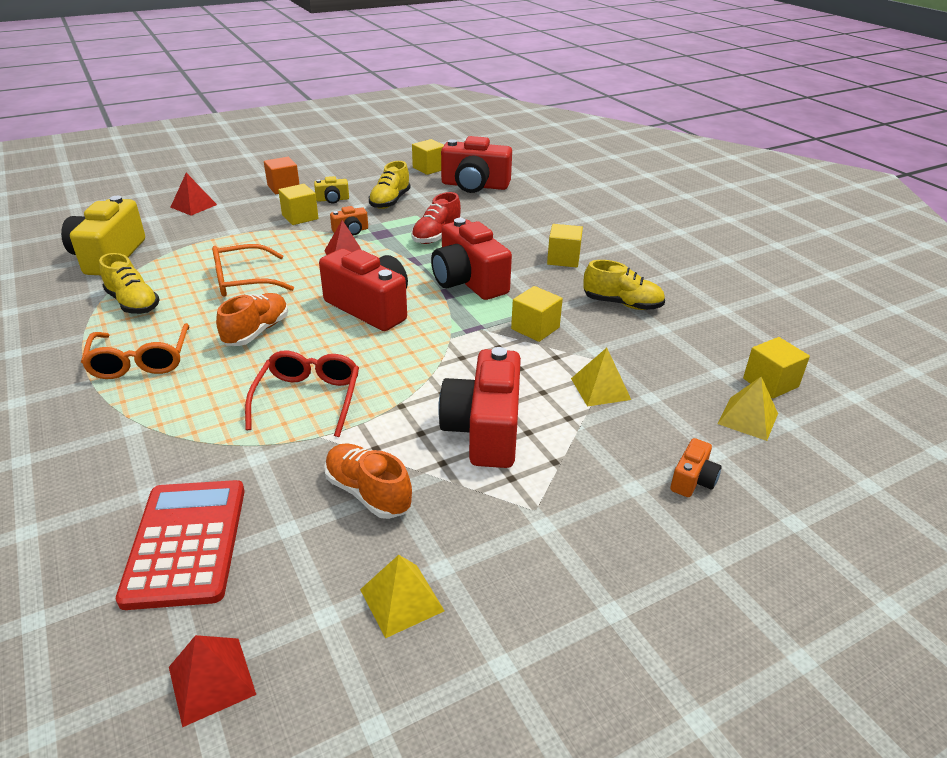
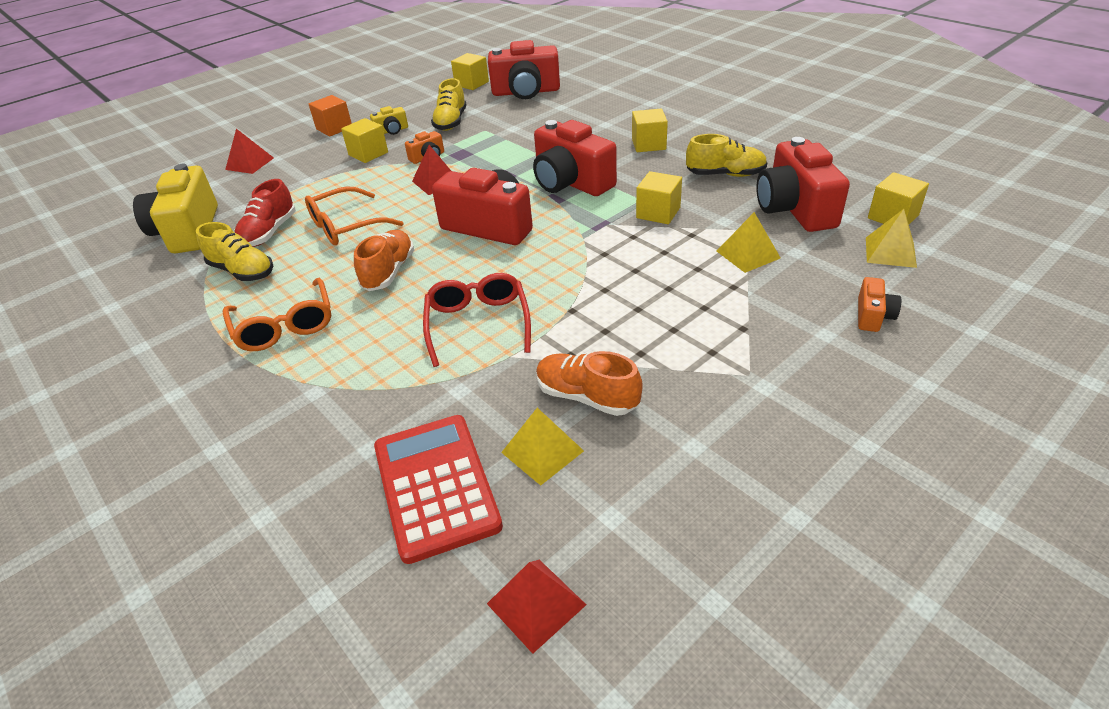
camera: 10 degrees left, 5 degrees up
(401, 600) = (674, 484): yellow pyramid -> yellow pyramid (542, 451)
(436, 236) = (515, 146): red shoe -> red shoe (269, 233)
(484, 430) = (663, 315): red camera -> red camera (795, 209)

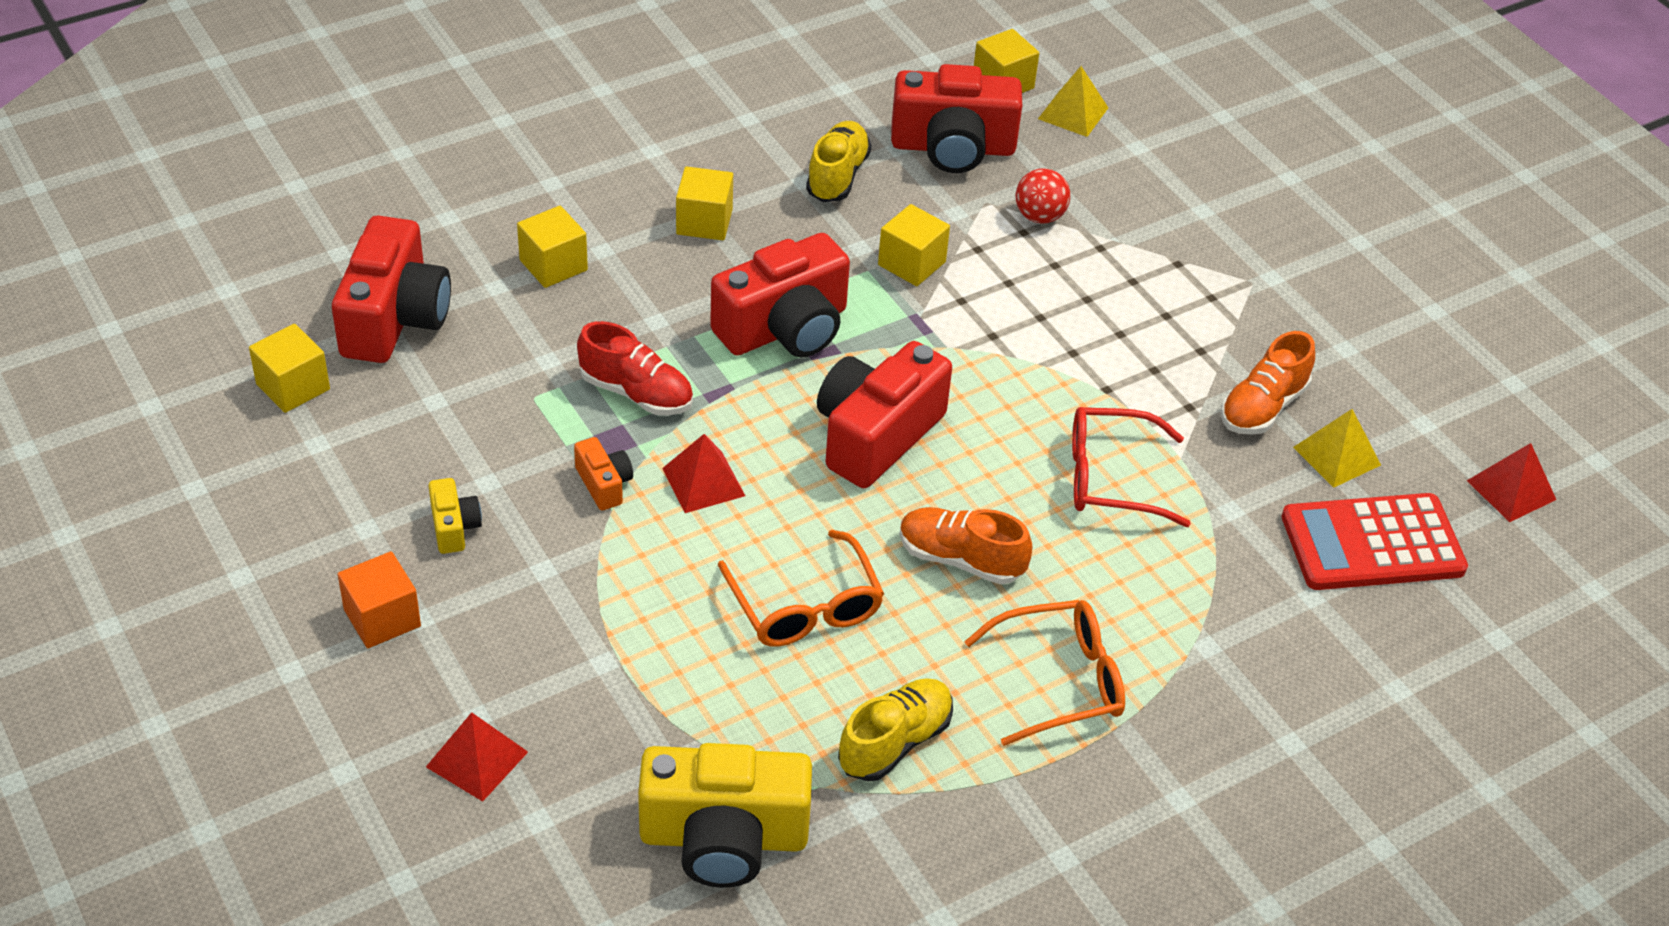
camera: 85 degrees left, 5 degrees up
(269, 233) = (782, 712): red shoe -> red shoe (636, 393)
(368, 154) = (540, 567): yellow cube -> yellow cube (553, 265)
(451, 122) = (467, 438): yellow shoe -> none
(748, 254) = (1039, 216): yellow pyramid -> red ball
(873, 316) = (1182, 169): orange camera -> none

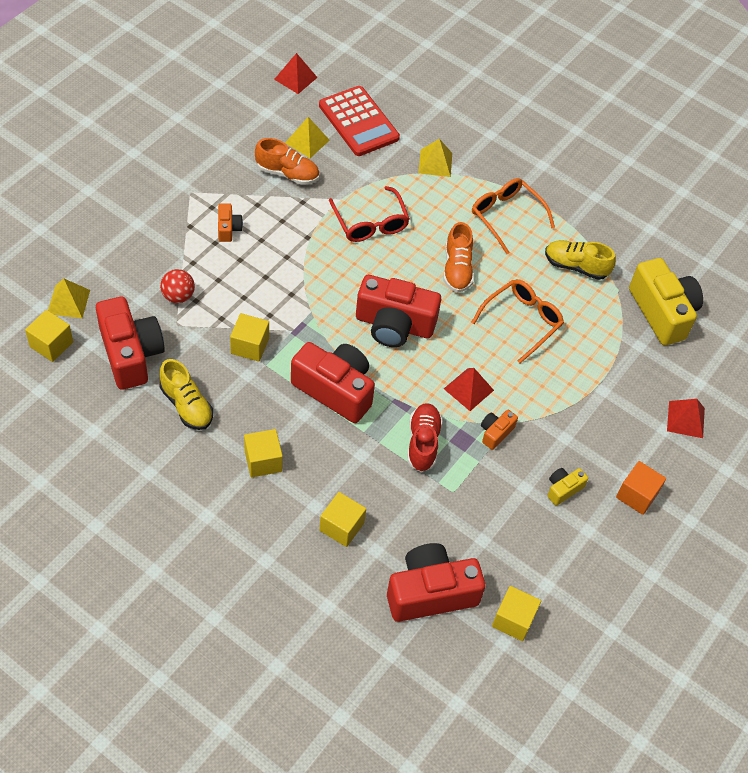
camera: 115 degrees left, 10 degrees up
(837, 176) = (186, 405): yellow shoe -> yellow shoe turned 120 degrees counterclockwise
(1157, 303) = (228, 228): none -> orange camera
(1233, 622) = (435, 163): none -> yellow pyramid

